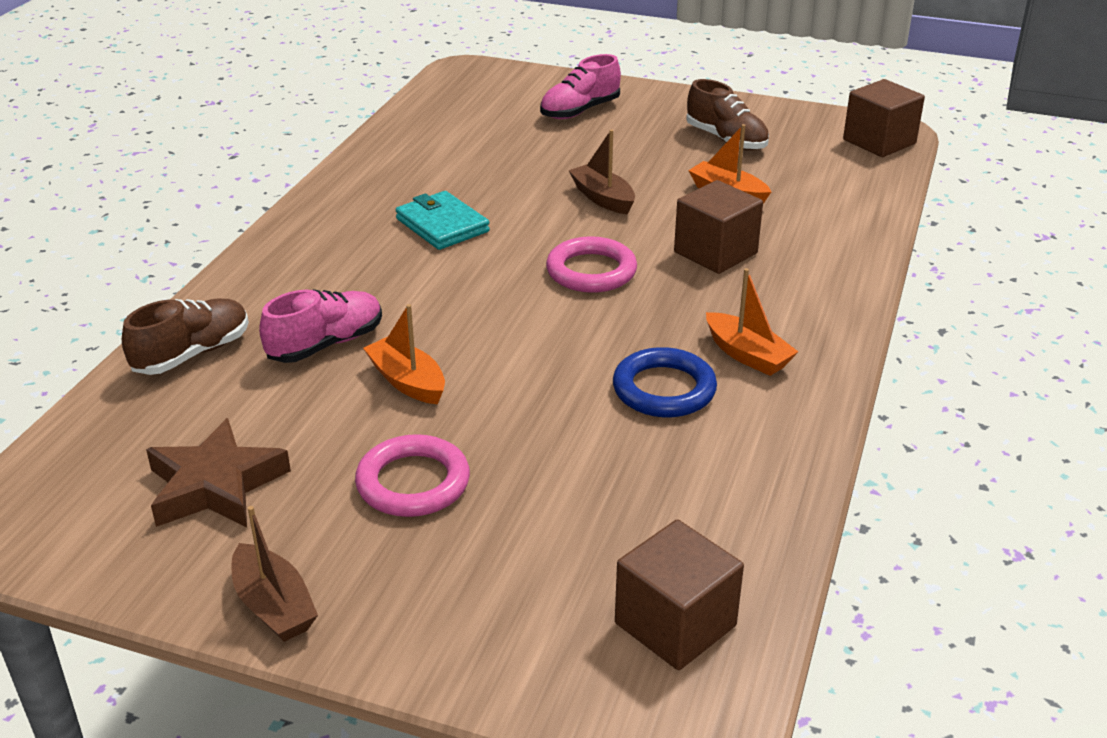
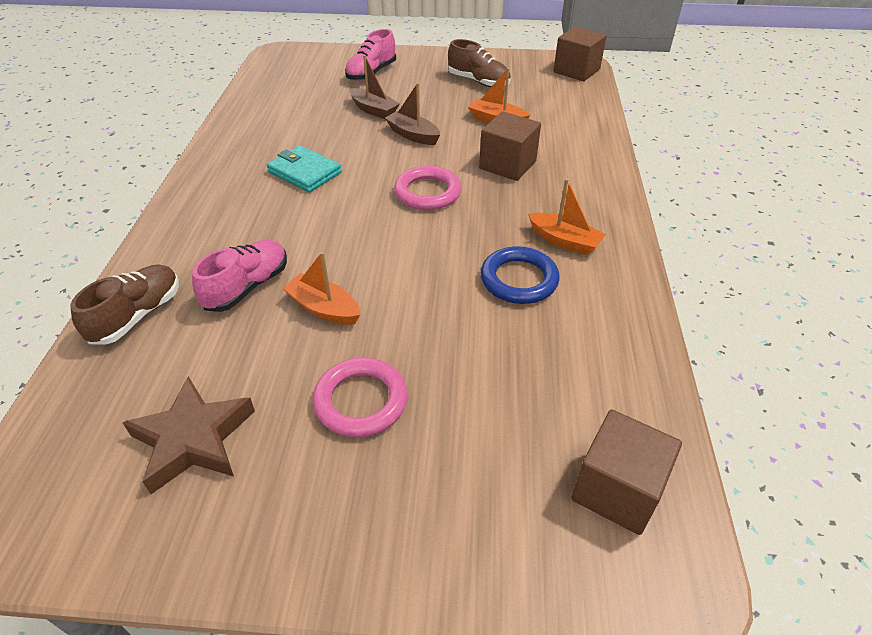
camera: 15 degrees left, 10 degrees up
(273, 606) = (282, 554): brown boat -> brown boat (373, 110)

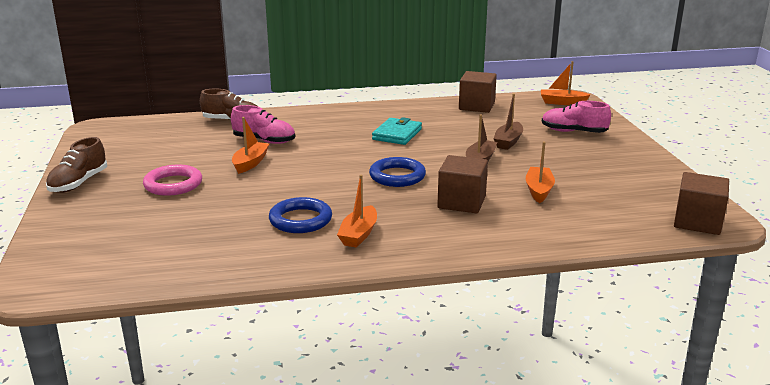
camera: 75 degrees right, 20 degrees down
(193, 439) = (144, 151): brown star -> none
(290, 60) = (562, 102): none -> orange boat
(427, 192) = (397, 176): pink ring -> blue ring
(478, 81) = (609, 175): brown shoe -> brown shoe (79, 183)
(617, 489) = (102, 266): brown cube -> brown cube (476, 106)

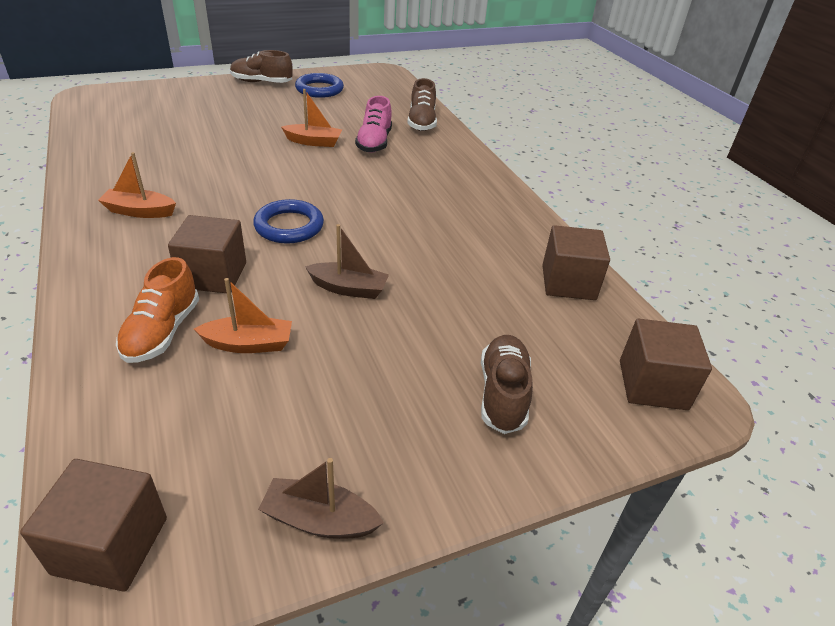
camera: 75 degrees right, 15 degrees up
(173, 184) = (260, 115): pink ring -> none
(300, 220) = (178, 178): blue ring -> blue ring (319, 89)
(397, 134) = (423, 219): turquoise wallet -> none
(508, 142) = (429, 315): brown boat -> brown boat (319, 520)
(528, 217) = (162, 331): none -> orange shoe
(562, 102) = (652, 385): orange boat -> brown cube
(573, 132) = (502, 394): pink shoe -> brown shoe

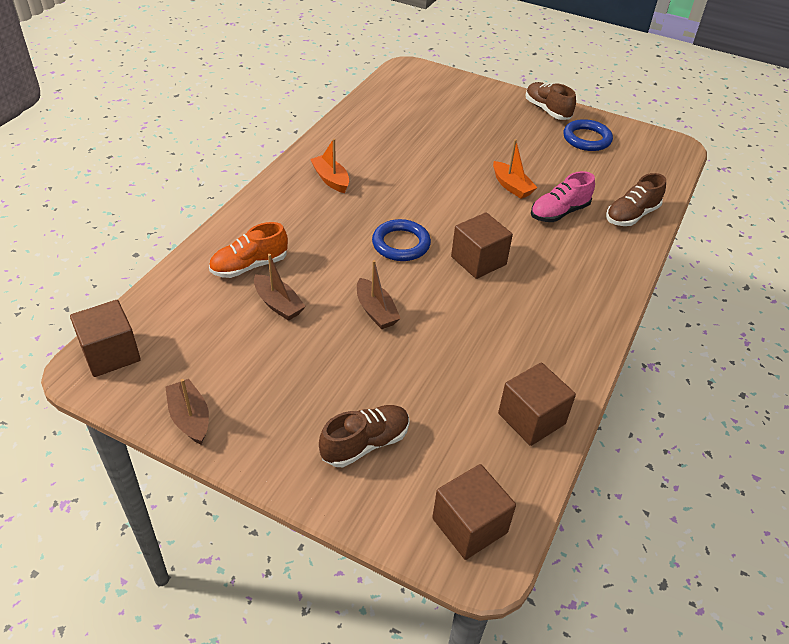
camera: 50 degrees right, 5 degrees up
(213, 275) = (315, 249): brown cube -> brown cube (478, 261)
(248, 344) = (278, 304): orange boat -> brown boat

